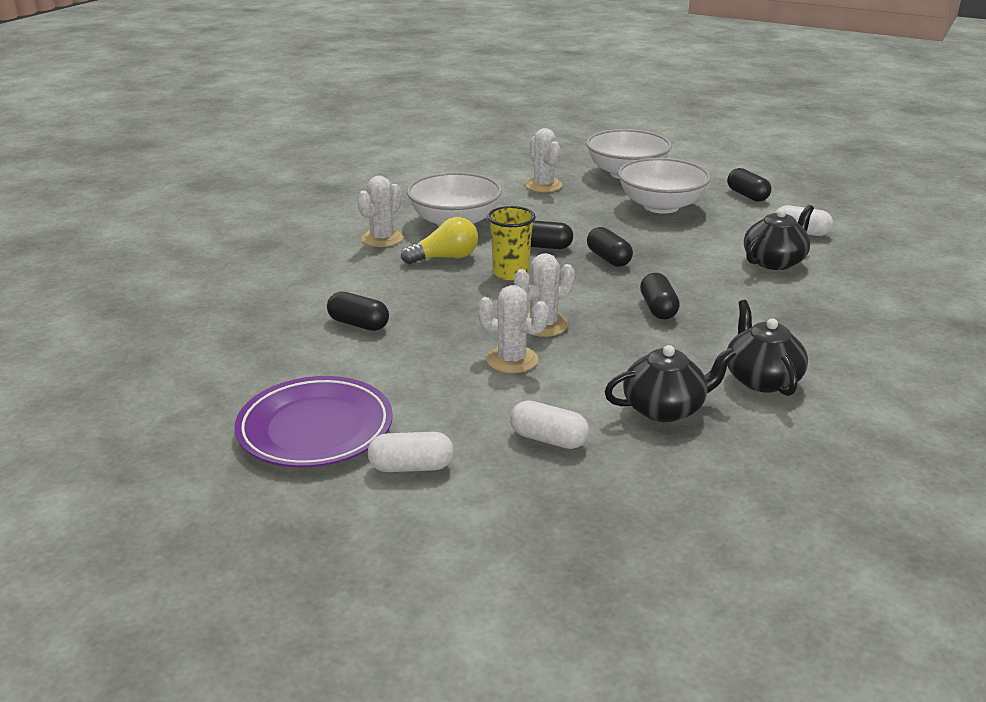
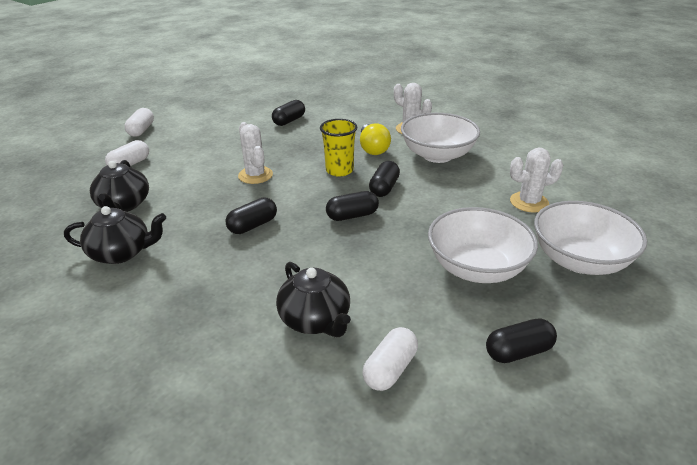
camera: 100 degrees right, 5 degrees up
(315, 428) = (192, 111): purple plate -> none
(512, 360) = (218, 161): white cactus -> none
(658, 308) = (253, 225): black capsule -> black capsule turned 45 degrees counterclockwise

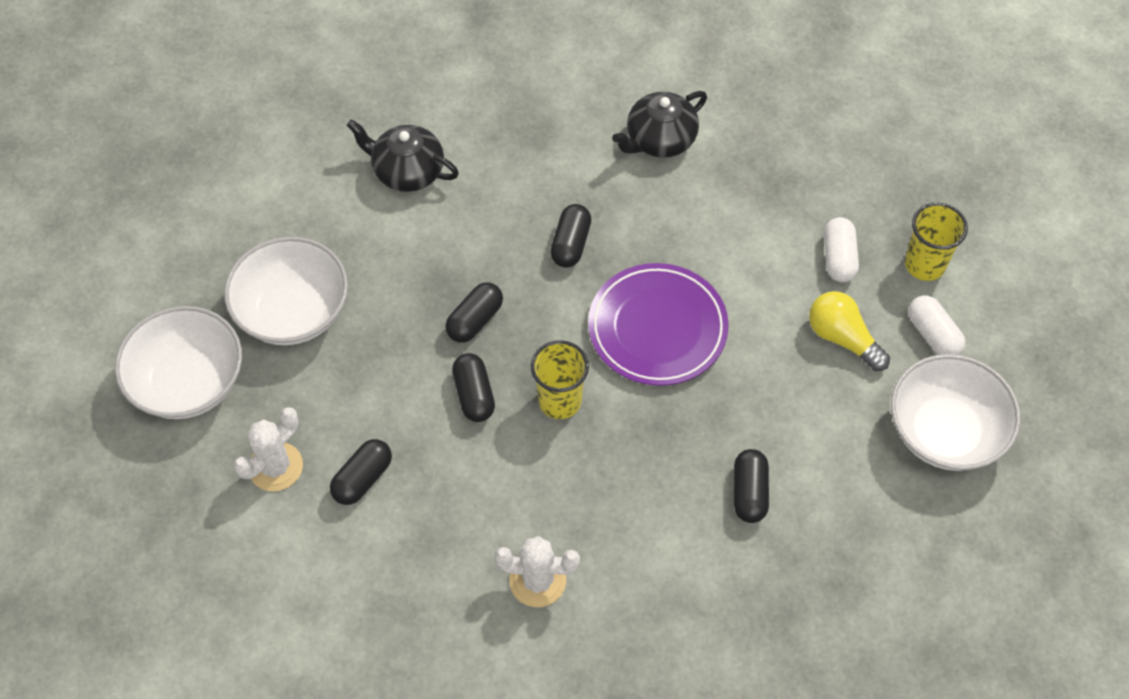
camera: 145 degrees right, 25 degrees up
(100, 148) = (925, 264): none -> yellow cup
(124, 205) = (746, 194): black teapot -> none
(255, 175) = (657, 328): white cactus -> purple plate
(373, 148) = (555, 484): yellow light bulb -> yellow light bulb (842, 338)
(390, 369) = (314, 161): white capsule -> none
(437, 155) = (450, 520): white bowl -> white bowl (945, 431)
(518, 351) = (217, 231): black capsule -> black capsule (363, 479)

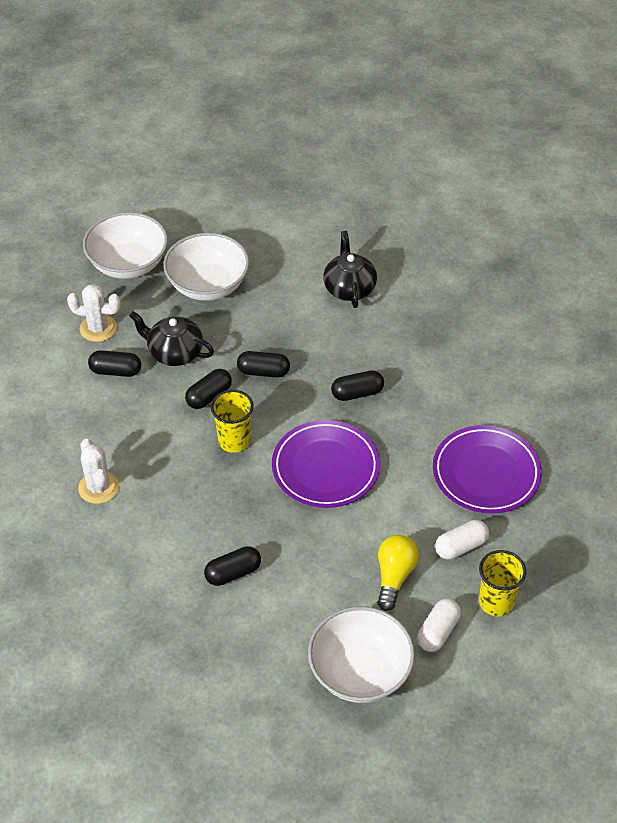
camera: 60 degrees right, 10 degrees down
(660, 139) = (479, 402): black teapot -> black teapot (174, 352)
(757, 185) = (486, 473): none -> purple plate

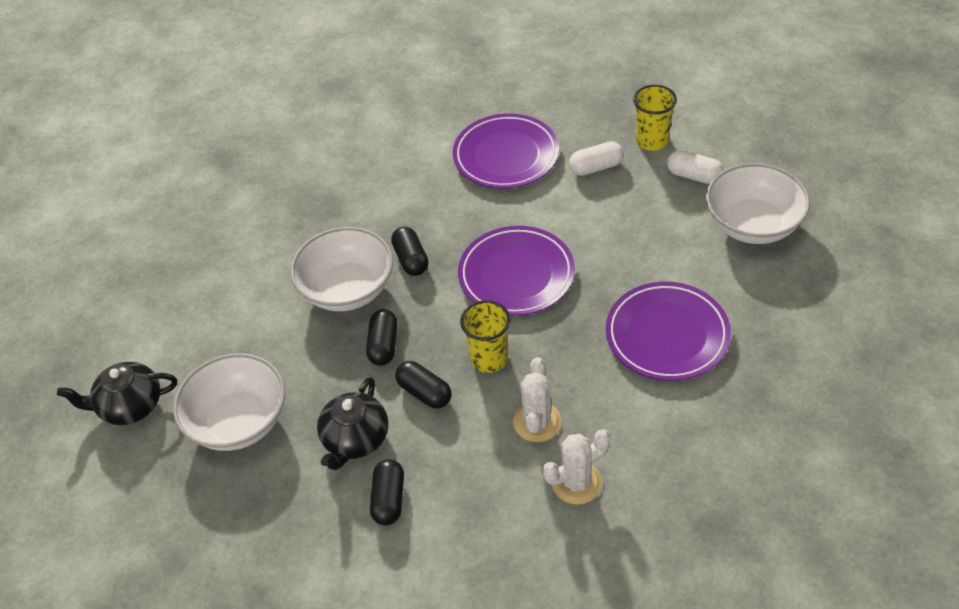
camera: 90 degrees left, 0 degrees up
(98, 328) = (313, 535): white cactus -> white cactus (537, 422)
(128, 264) = (192, 521): white bowl -> white bowl (347, 289)
(233, 573) = (667, 335): black capsule -> purple plate
(349, 288) = (252, 282): black teapot -> black teapot (130, 406)
(394, 576) = (641, 210): yellow light bulb -> none
(461, 546) = (596, 167): white capsule -> white capsule turned 75 degrees counterclockwise

